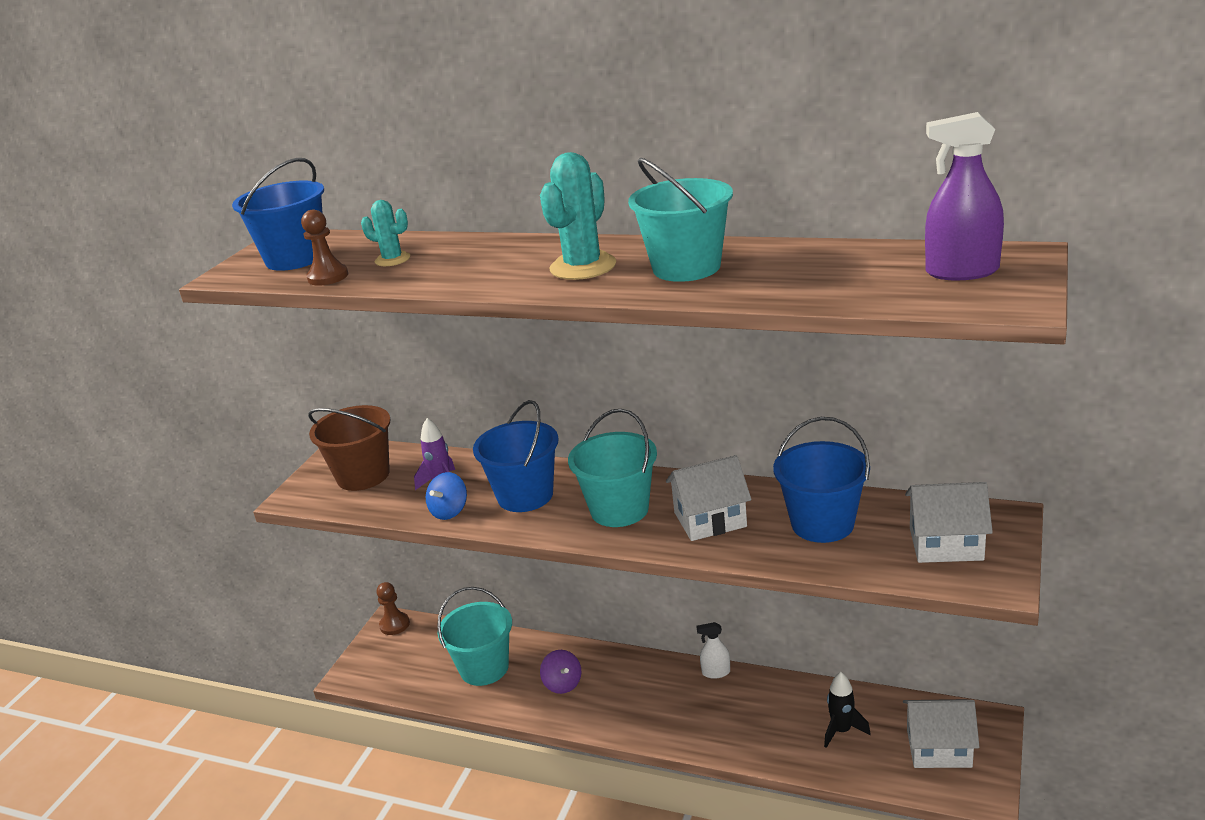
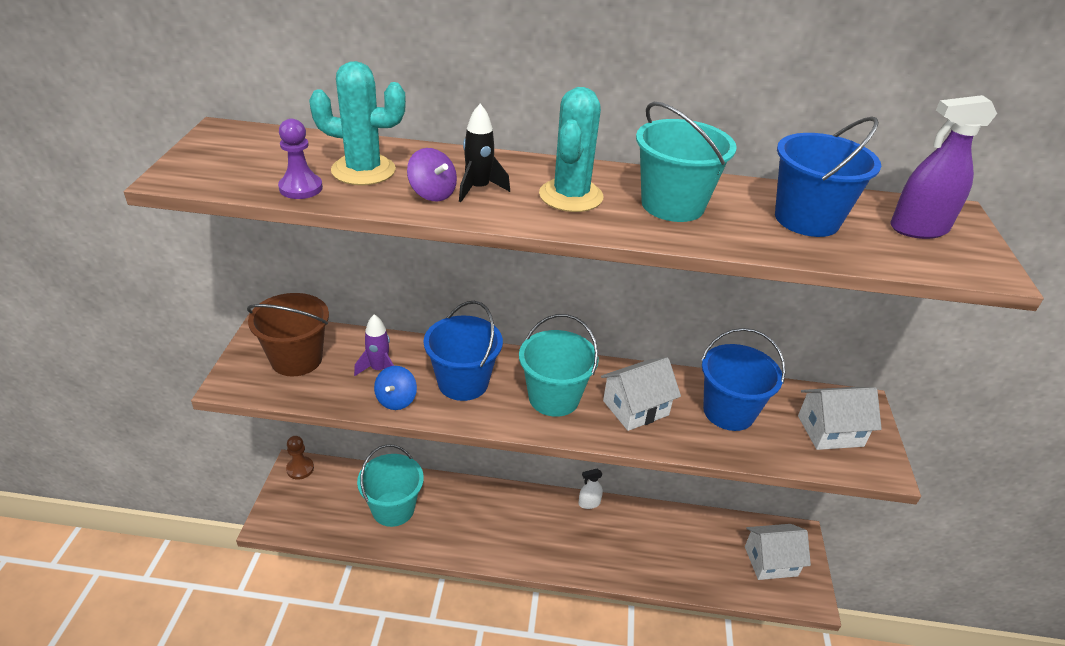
camera: 20 degrees left, 10 degrees up
(295, 258) = (250, 160): blue bucket -> blue bucket (806, 219)
(328, 277) = (301, 188): brown pawn -> purple pawn
(392, 259) = (363, 170): turquoise cactus -> turquoise cactus, size x1.74
(563, 684) = (466, 521): purple spinning top -> purple spinning top (432, 193)
(841, 731) = (697, 551): black rocket -> black rocket (478, 189)

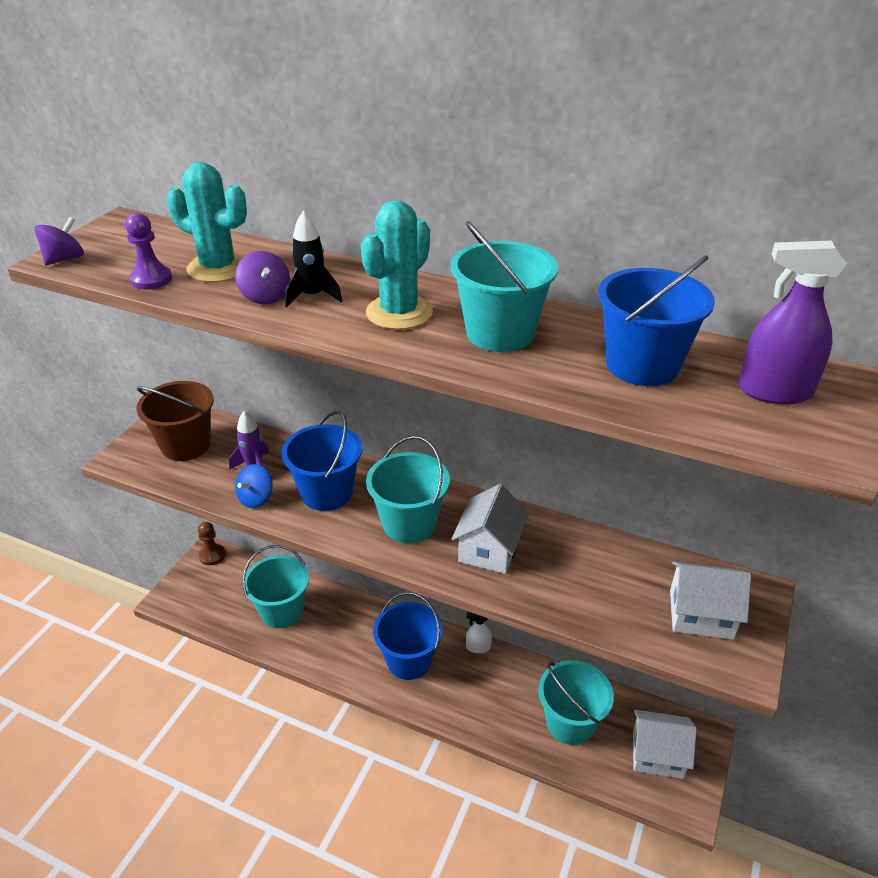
camera: 20 degrees right, 0 degrees up
(187, 176) = (65, 259): none -> purple spinning top
(635, 408) = (489, 549): white house -> white house turned 60 degrees counterclockwise
(692, 551) = (570, 722): none -> turquoise bucket
(728, 412) = (591, 571): blue bucket -> blue bucket (409, 660)

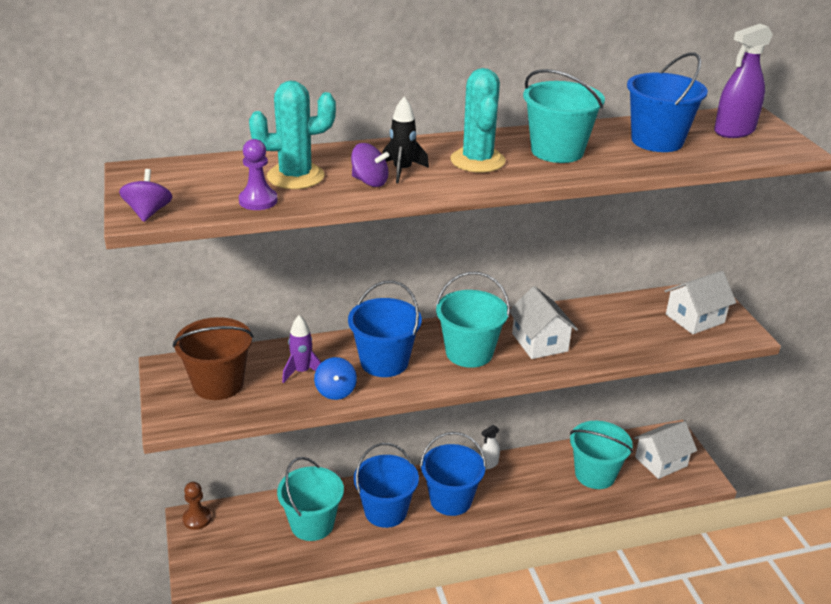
camera: 40 degrees left, 5 degrees down
(346, 636) = (386, 511): none -> blue bucket

